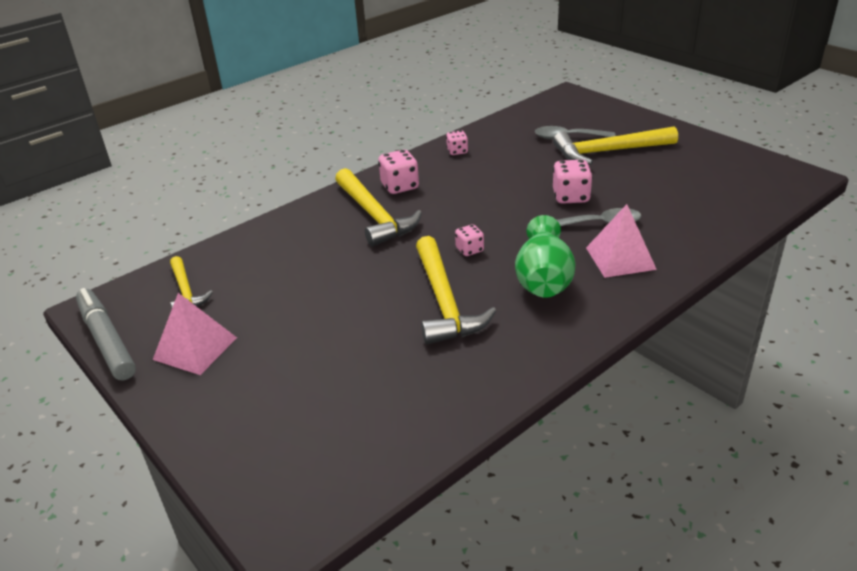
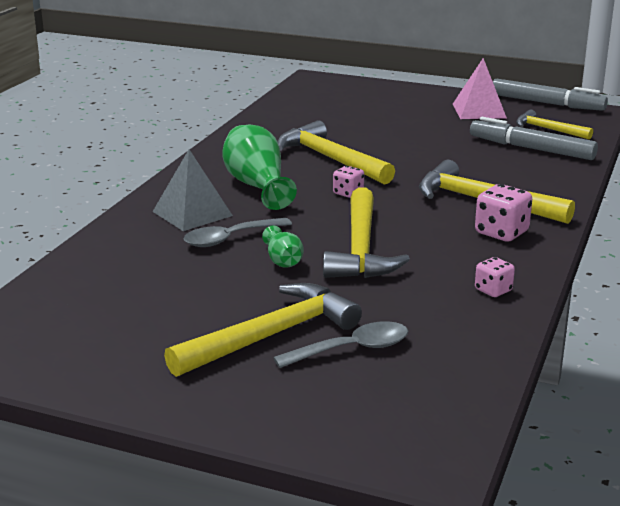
camera: 150 degrees right, 10 degrees down
(247, 266) = (531, 149): none -> grey marker
(509, 195) = (360, 248): none -> yellow hammer
(571, 197) = (283, 260): pink dice -> green vase
(620, 258) = (192, 213): pink pyramid -> grey pyramid

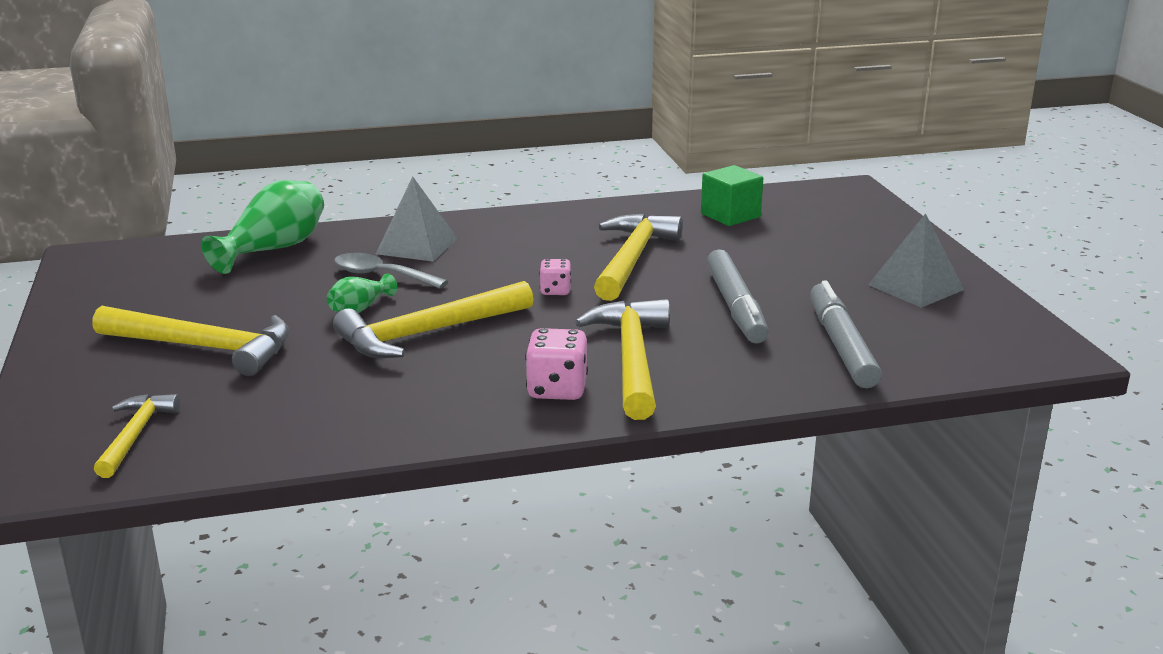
camera: 55 degrees right, 0 degrees up
(257, 186) = (515, 250): green vase -> green vase (274, 249)
(304, 116) = (730, 215): none -> green cube
(352, 349) = (207, 388): grey spoon -> none
(479, 111) = (915, 287): pink pyramid -> grey pyramid
(493, 290) = (402, 421): pink dice -> none
(547, 103) = (1023, 317): grey marker -> grey marker (736, 307)
(548, 129) = (928, 339): yellow hammer -> yellow hammer (136, 435)

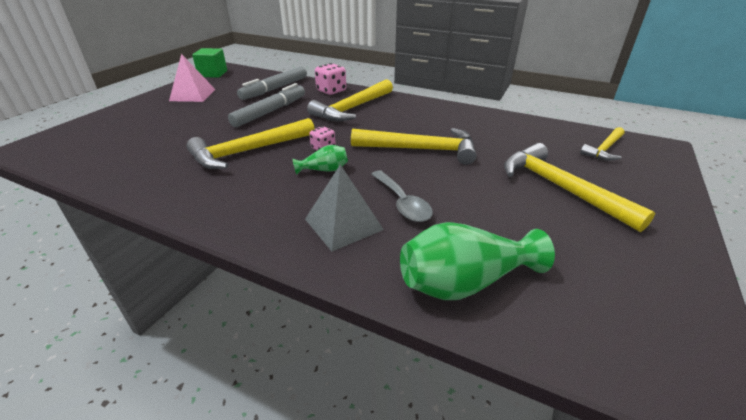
camera: 140 degrees left, 10 degrees up
(360, 309) = (442, 179): green vase -> green vase (324, 170)
(557, 389) = (399, 108): pink dice -> pink dice (331, 91)
(730, 215) = (130, 158): green cube -> green cube (213, 74)
(915, 287) = (192, 95): grey pyramid -> pink pyramid

